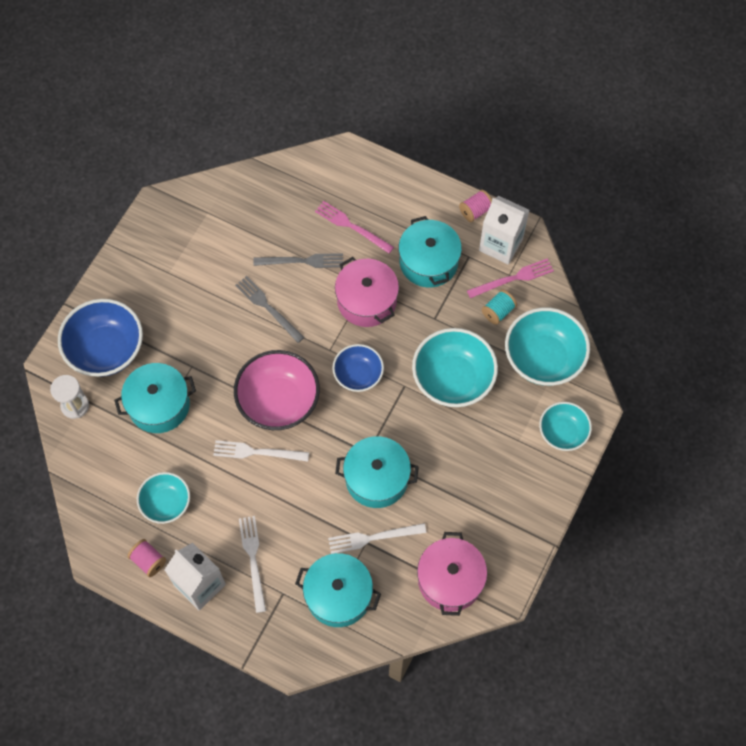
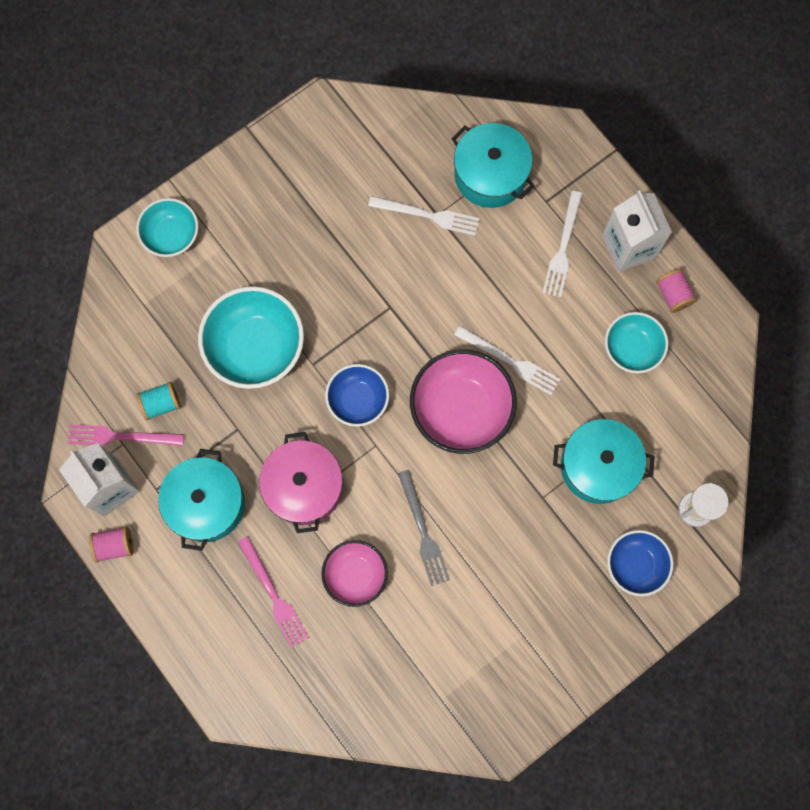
camera: 155 degrees left, 10 degrees up
(106, 349) = (635, 565): blue bowl -> blue bowl, size x0.61
(302, 261) = (355, 575): grey fork -> pink bowl
(376, 478) = (394, 275): turquoise pot -> none
(450, 580) = (370, 140): pink pot -> none
(543, 358) = (143, 326): turquoise bowl -> none

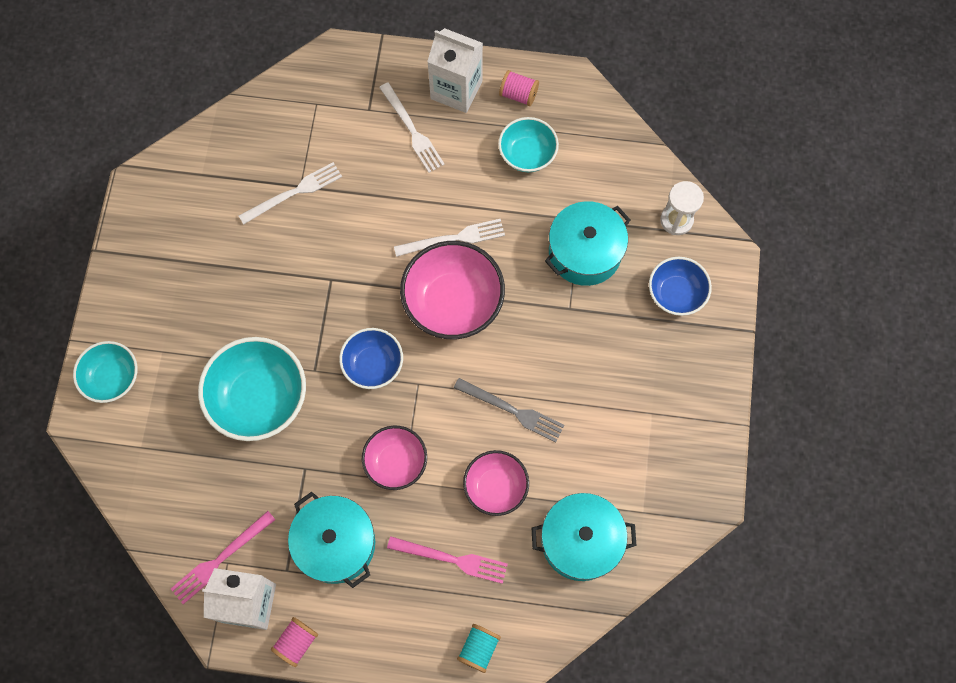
camera: 45 degrees left, 5 degrees down
(161, 404) = (228, 505): turquoise spool -> turquoise spool (478, 648)
(304, 487) = (396, 462): pink pot -> pink bowl
(490, 175) = (311, 126): turquoise pot -> turquoise pot (580, 541)

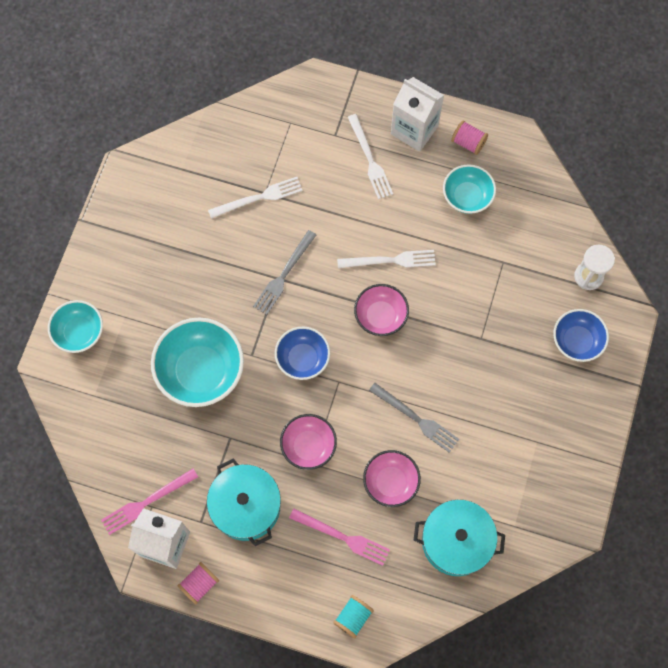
camera: 10 degrees right, 0 degrees up
(336, 274) = (284, 275): none -> grey fork
(453, 302) = (380, 316): pink bowl -> pink bowl, size x0.61
(585, 252) = (503, 291): turquoise pot -> none

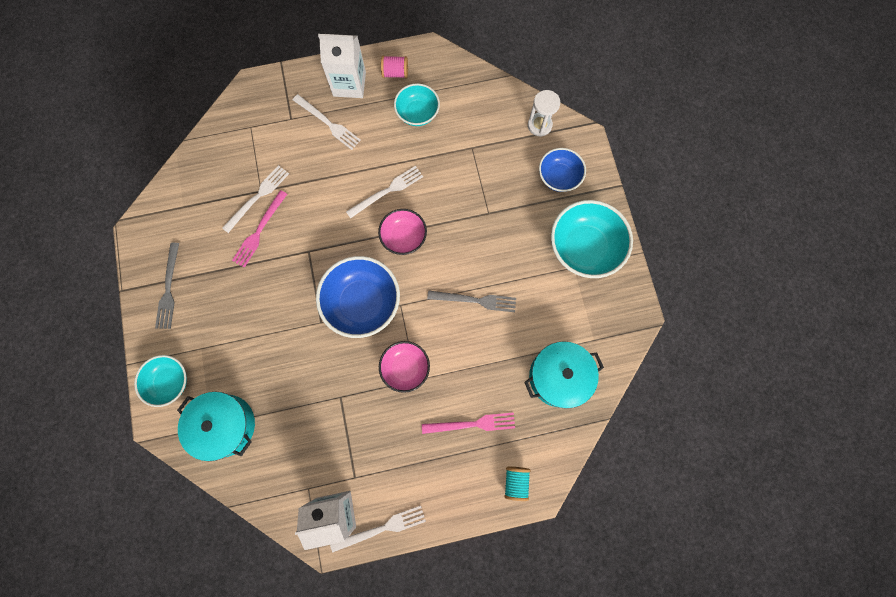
camera: 30 degrees left, 5 degrees up
(146, 502) = (302, 487): pink fork -> pink fork (259, 231)
(199, 584) = (381, 528): pink spool -> white fork
(201, 371) = (287, 357): turquoise bowl -> turquoise bowl (584, 248)
(246, 506) = (383, 444): turquoise pot -> turquoise pot (225, 425)
(284, 275) = (311, 246): grey fork -> grey fork (168, 289)
(303, 358) = (362, 303): blue bowl -> blue bowl, size x1.65
(390, 482) = (484, 360): pink bowl -> none

